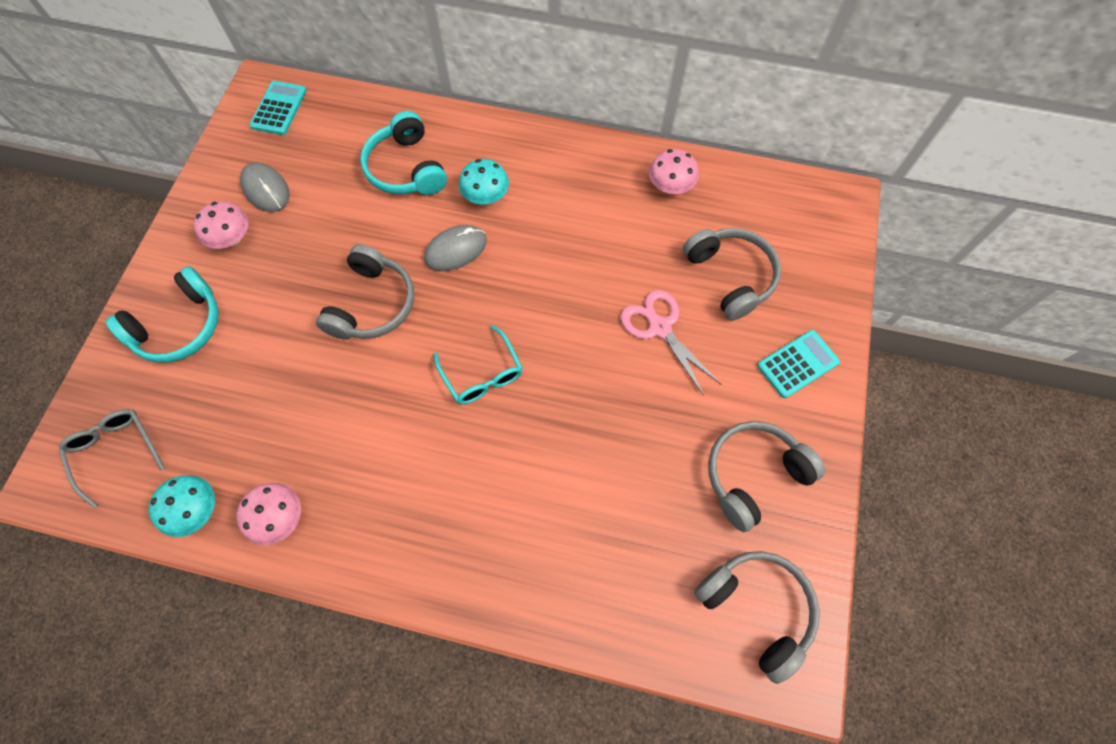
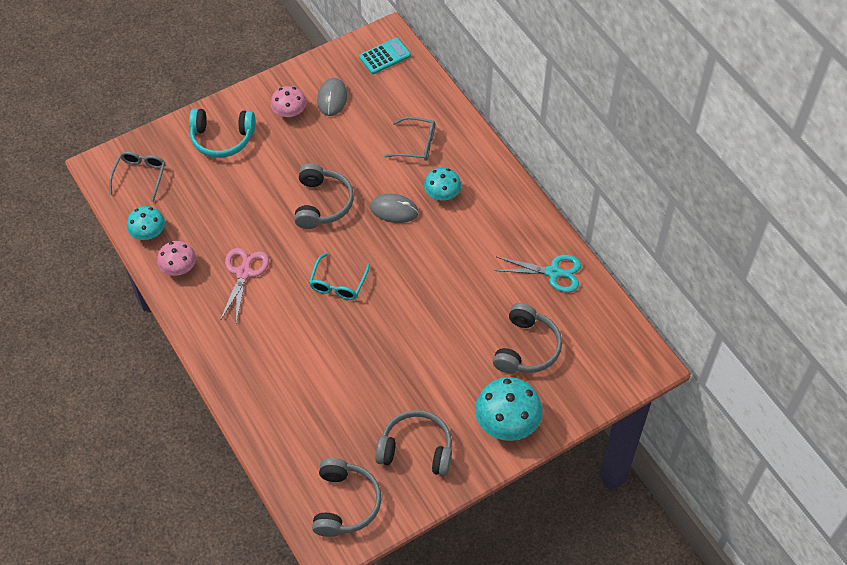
camera: 45 degrees right, 10 degrees down
(373, 304) = (322, 203): grey headphones -> grey headphones turned 60 degrees counterclockwise
(406, 169) = (416, 144): turquoise headphones -> grey glasses
(660, 328) = (455, 340): pink scissors -> pink scissors (243, 273)
(670, 186) = (553, 272): pink mushroom -> turquoise scissors
(797, 364) = (507, 422): turquoise calculator -> turquoise mushroom

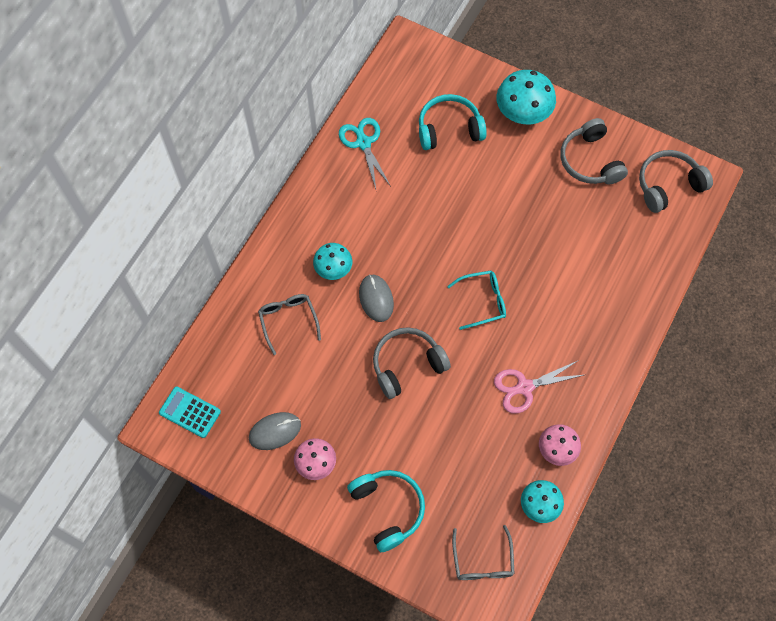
camera: 120 degrees left, 10 degrees up
(140, 176) = (482, 561): grey glasses -> grey glasses turned 75 degrees counterclockwise
(526, 348) = (449, 129): grey headphones -> turquoise headphones

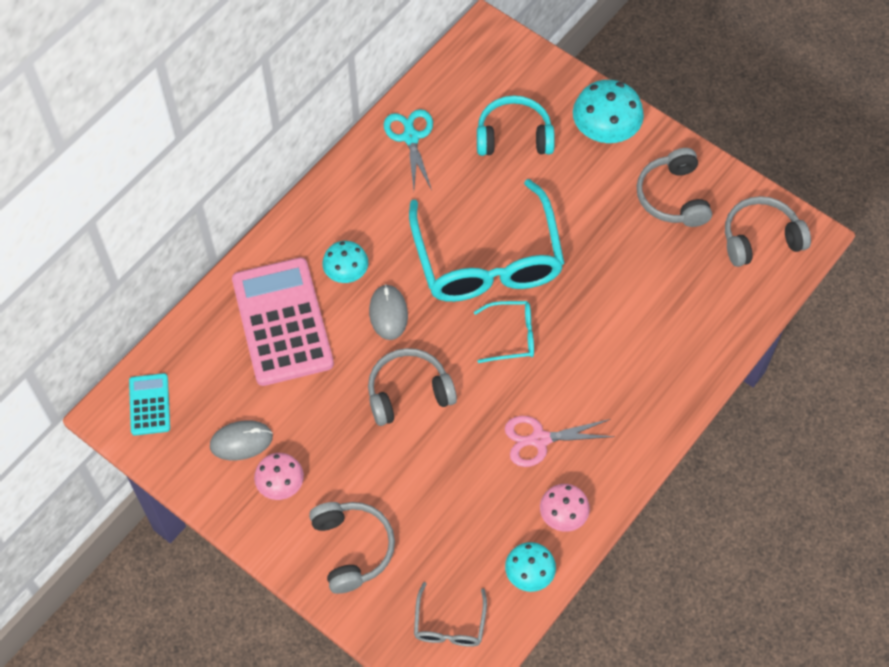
camera: 10 degrees right, 5 degrees down
(190, 412) = (149, 404): turquoise calculator -> turquoise calculator turned 45 degrees clockwise
(288, 321) = (282, 322): grey glasses -> pink calculator
(388, 509) = (352, 548): turquoise headphones -> grey headphones
(449, 238) = (487, 259): none -> turquoise glasses

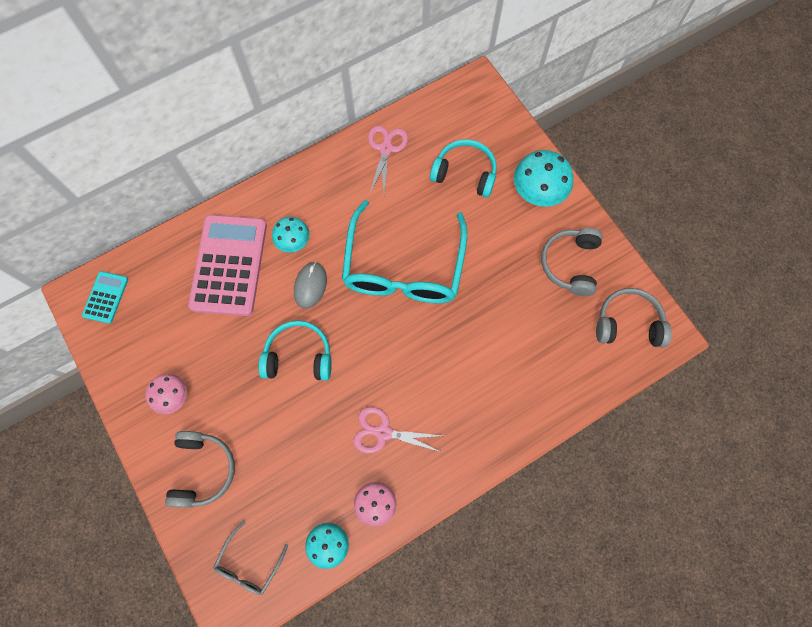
camera: 20 degrees right, 10 degrees up
(241, 441) = (158, 351): grey mouse -> none
(408, 392) = (298, 356): grey headphones -> turquoise headphones
(410, 137) = (386, 149): turquoise scissors -> pink scissors
(511, 336) = (396, 337): turquoise glasses -> none

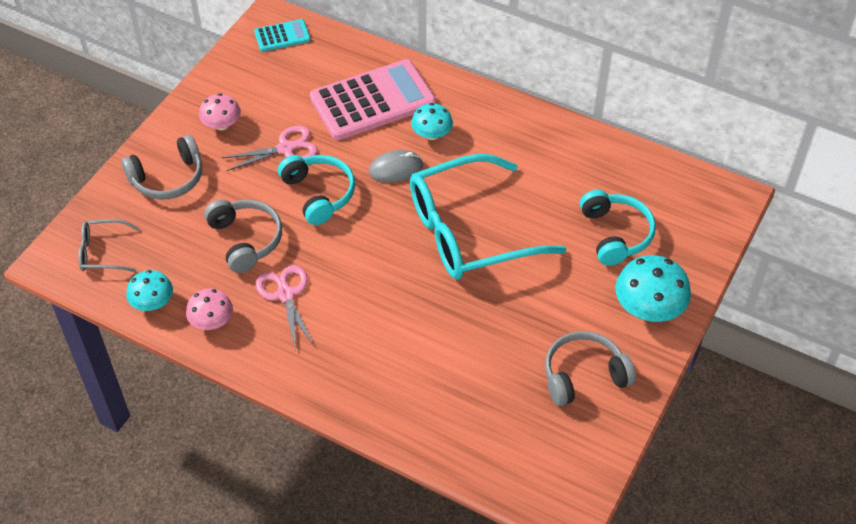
camera: 60 degrees right, 20 degrees down
(386, 149) = (588, 157): pink scissors -> pink scissors (285, 148)
(628, 323) = (554, 462): grey headphones -> grey headphones (246, 240)

